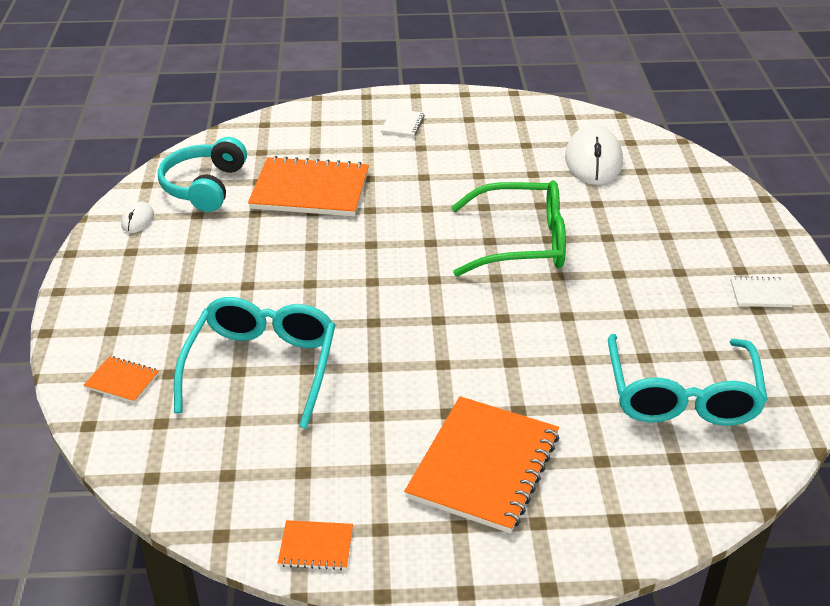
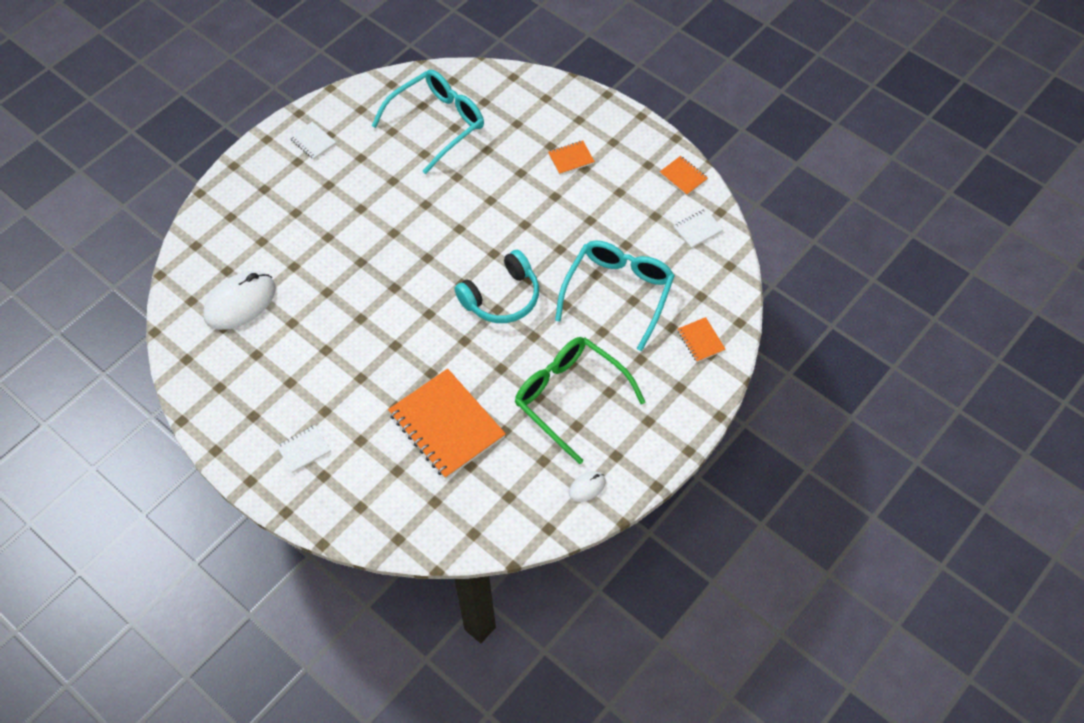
camera: 135 degrees left, 20 degrees up
(204, 186) = (511, 491): turquoise headphones -> turquoise headphones (502, 298)
(231, 492) = (698, 229): none -> white notebook
(262, 367) = (618, 293): turquoise glasses -> turquoise glasses turned 150 degrees clockwise
(483, 466) = (571, 158): orange notebook -> orange notebook, size x0.45
(521, 243) = (379, 271): green glasses -> green glasses (570, 397)

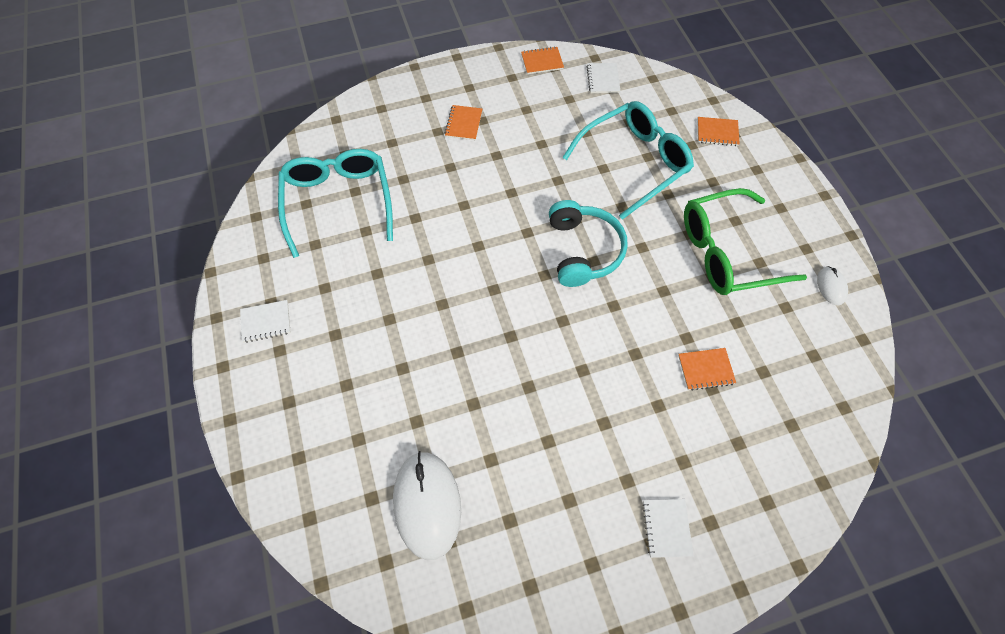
camera: 60 degrees left, 5 degrees up
(447, 425) = (705, 369): orange notebook -> orange notebook, size x0.45
(618, 293) = (634, 162): turquoise glasses -> turquoise glasses turned 90 degrees clockwise

